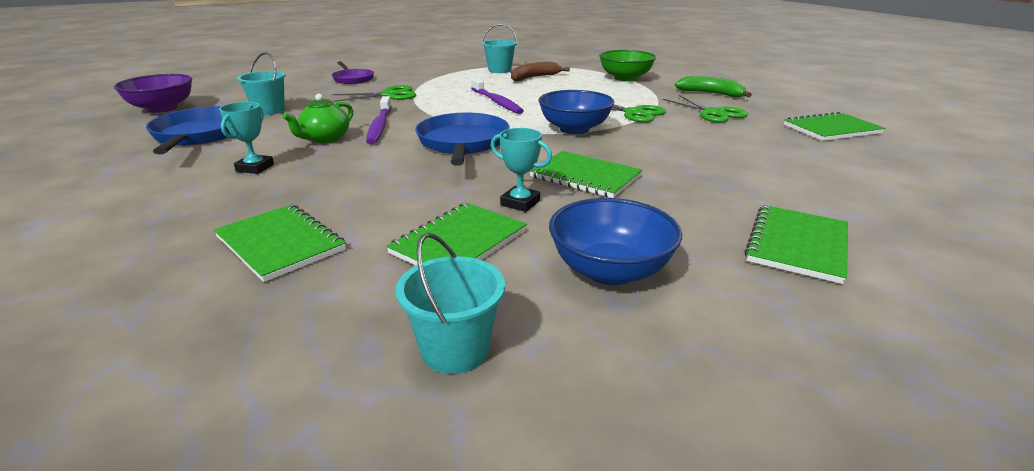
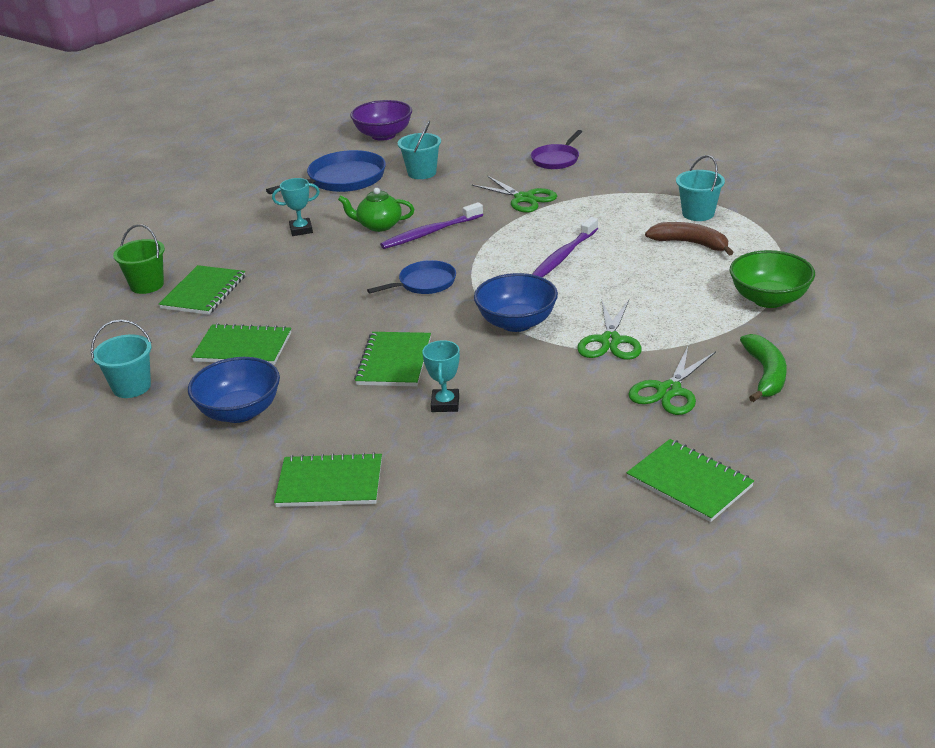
camera: 65 degrees right, 5 degrees up
(173, 282) = (147, 285): none -> green bucket
(463, 143) = (424, 283): blue pan -> blue pan, size x0.62
(520, 203) = (319, 349): turquoise trophy -> turquoise trophy (445, 404)

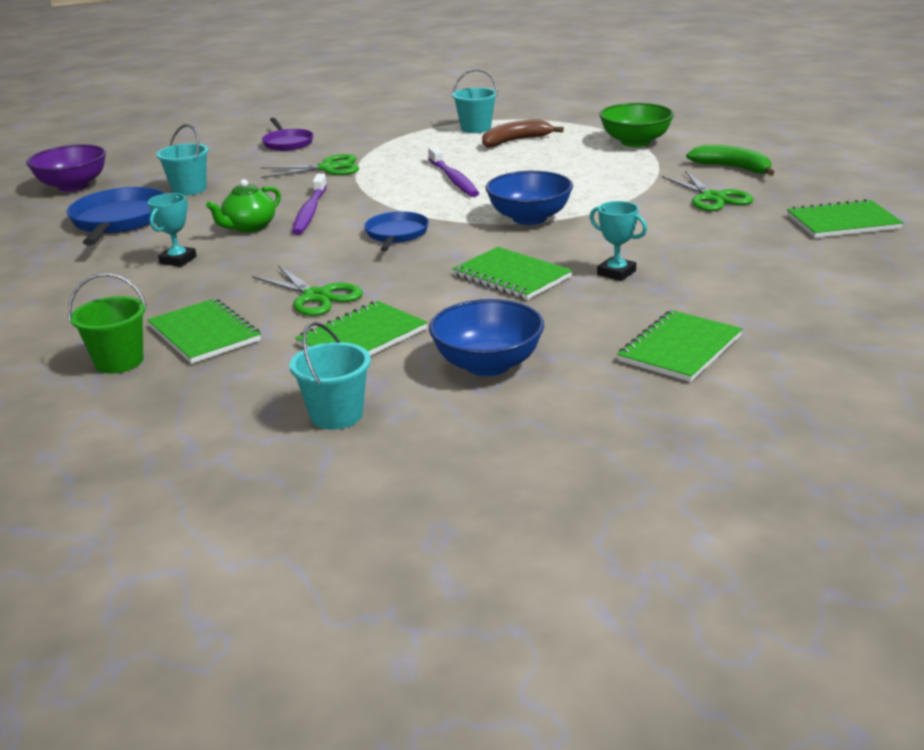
camera: 55 degrees left, 5 degrees down
(610, 341) = (613, 197): green scissors -> green scissors (316, 296)

